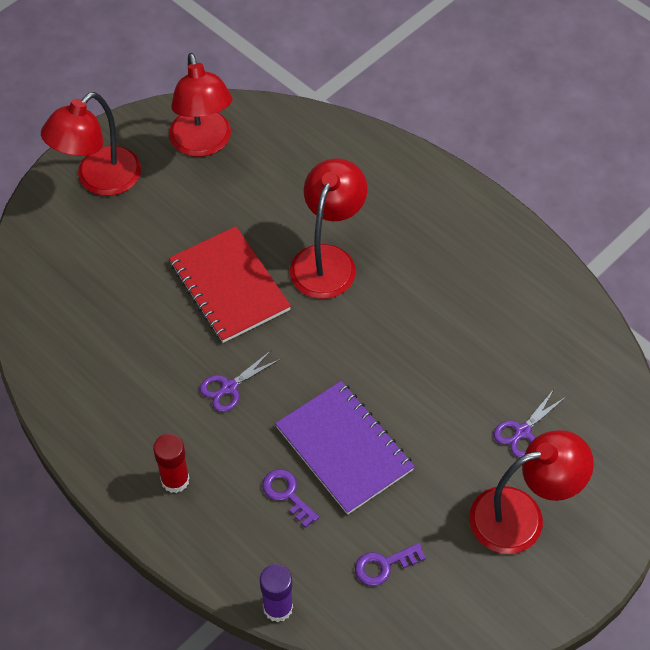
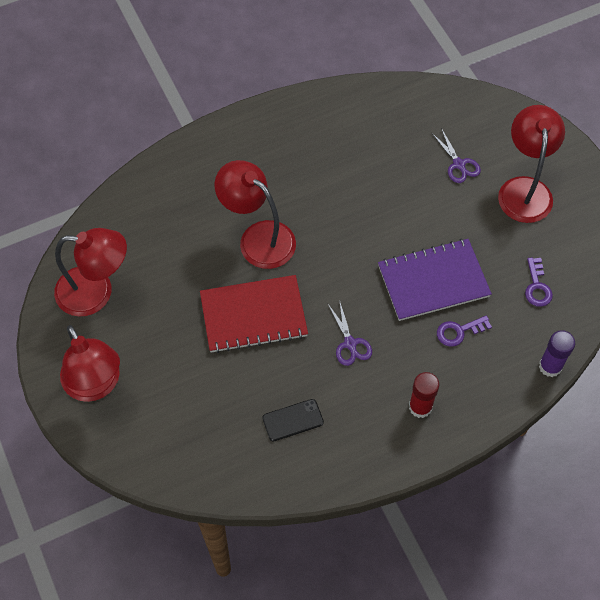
camera: 70 degrees left, 5 degrees up
(117, 361) = (293, 420): none -> black phone

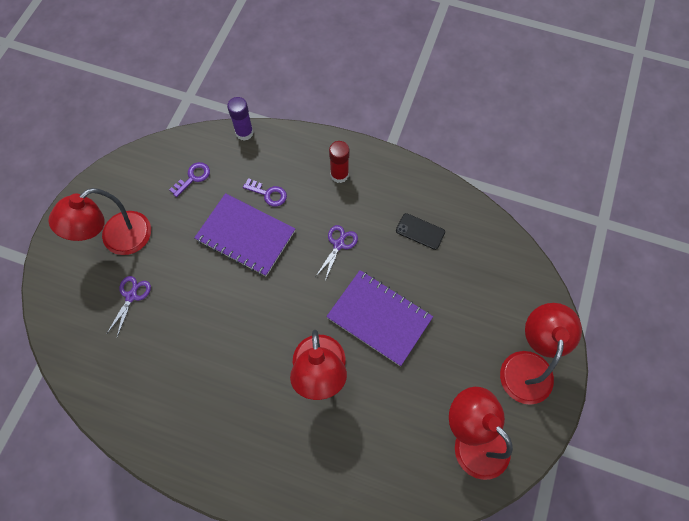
camera: 135 degrees left, 5 degrees up
(253, 315) = (379, 318): red notebook -> purple notebook

